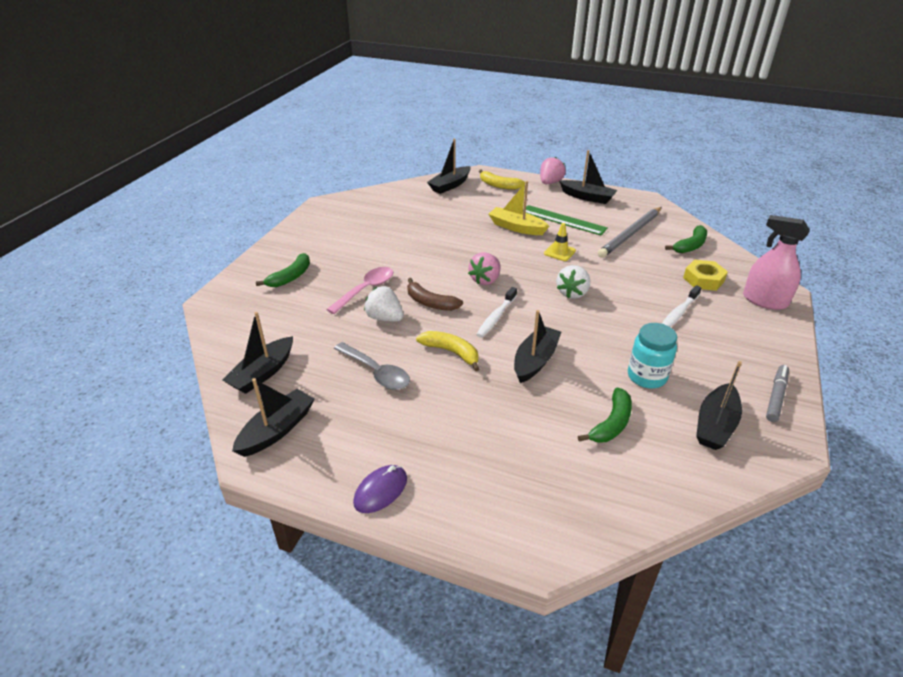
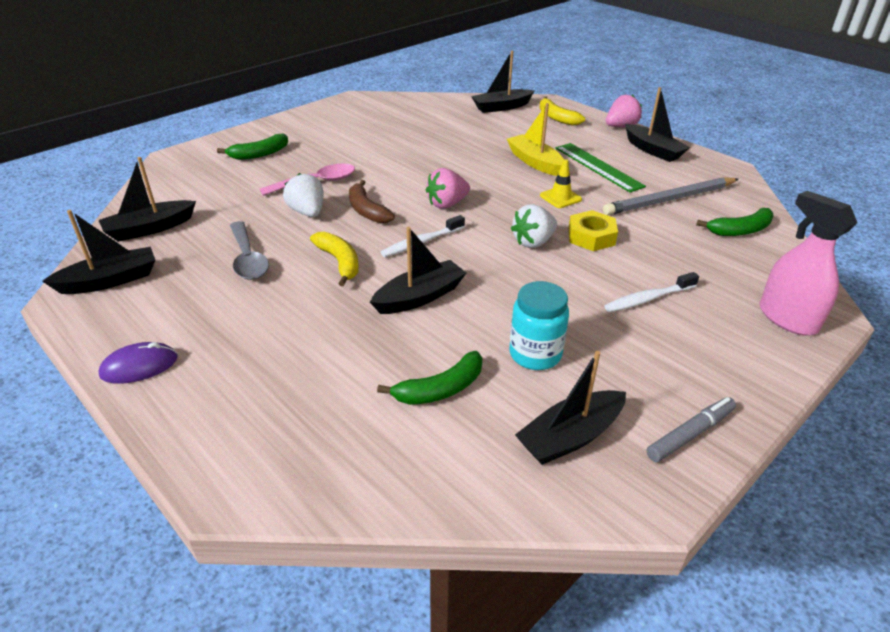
camera: 25 degrees right, 0 degrees up
(703, 279) = (720, 272): yellow nut -> yellow nut (591, 237)

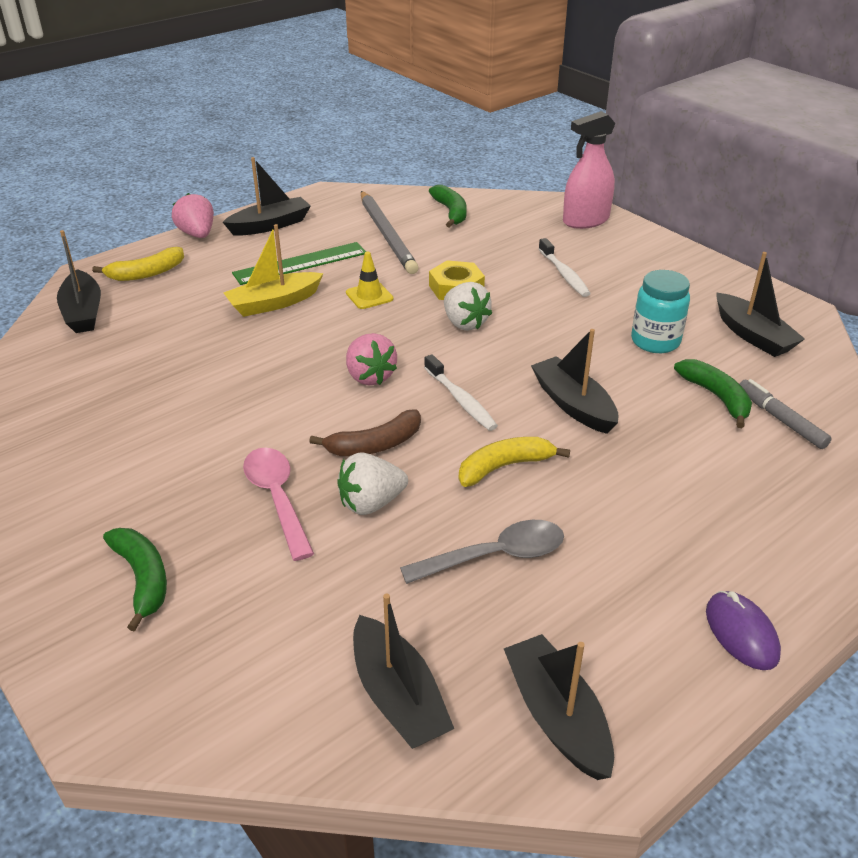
camera: 85 degrees left, 0 degrees up
(690, 434) = (732, 285): grey marker -> grey marker (780, 419)

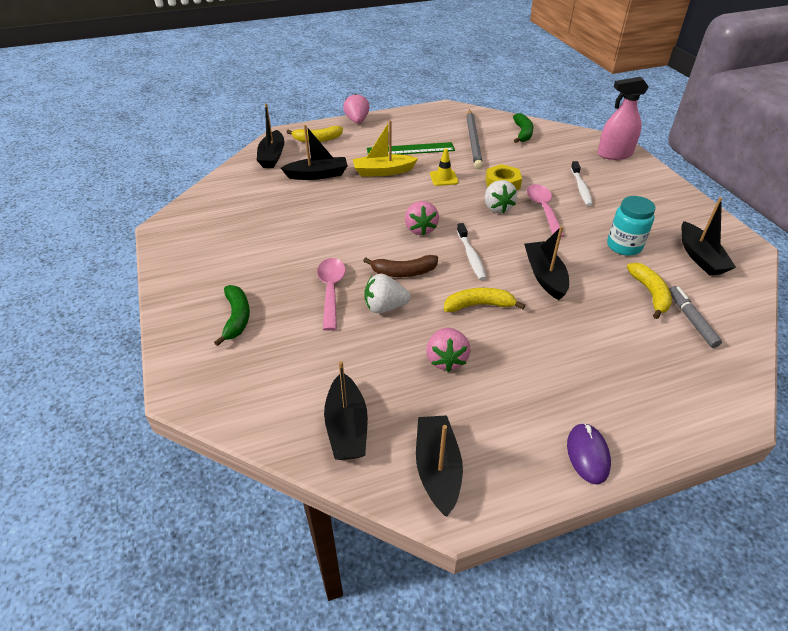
camera: 20 degrees right, 5 degrees up
(270, 225) = (403, 122): black boat -> black boat (317, 175)
(495, 556) = (446, 359): grey spoon -> pink strawberry
(528, 313) = (543, 209): none -> pink spoon
(716, 397) = (650, 293): green banana -> yellow banana

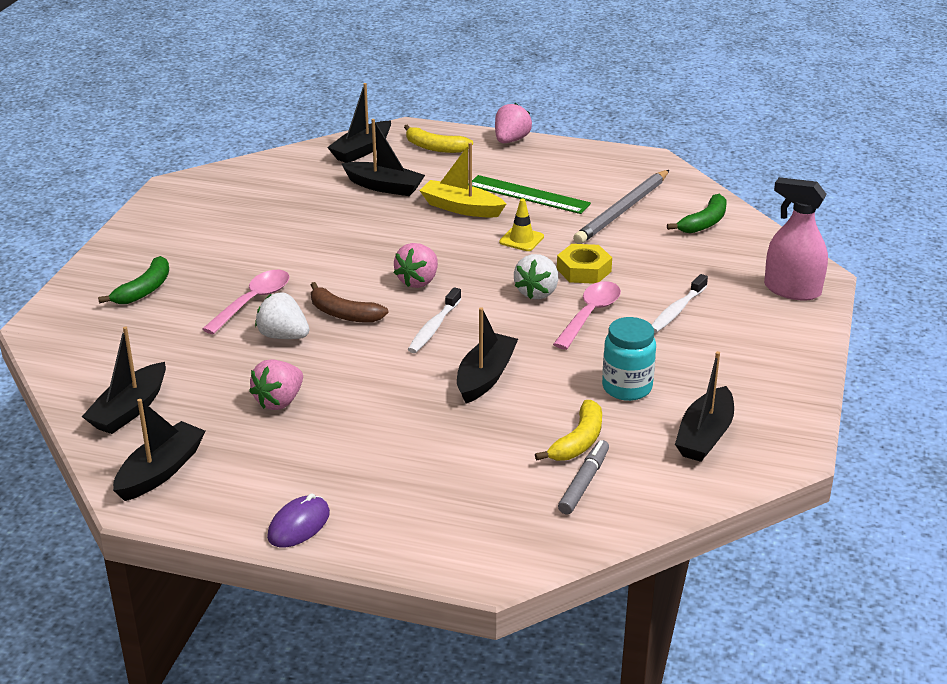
camera: 35 degrees right, 10 degrees down
(479, 305) = (376, 372): yellow banana -> none

